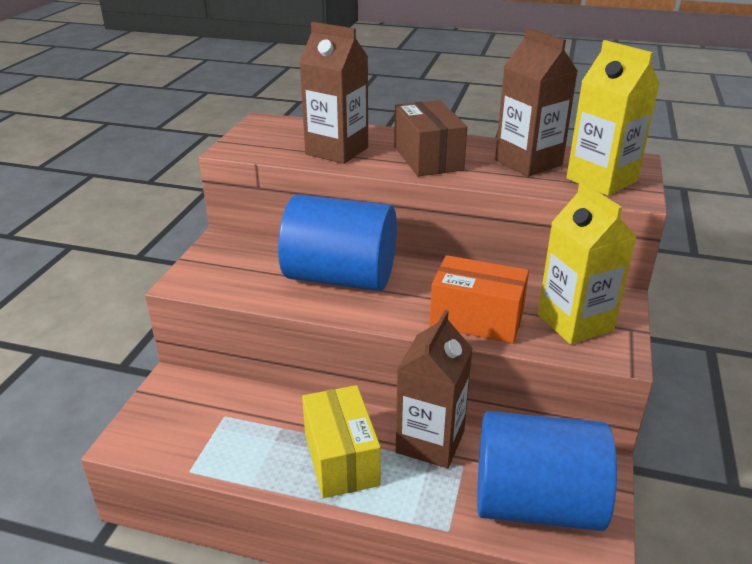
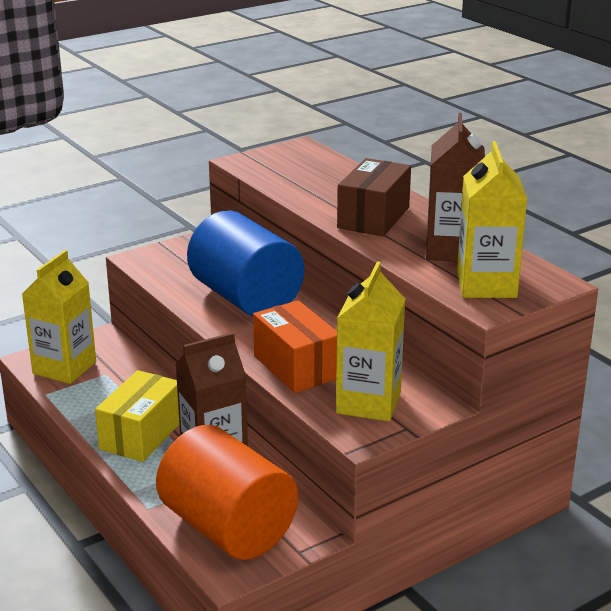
camera: 40 degrees right, 5 degrees down
(173, 432) = (64, 368): none -> yellow carton
(337, 151) = (313, 188): brown carton -> none
(536, 503) = (228, 528): blue cylinder -> orange cylinder

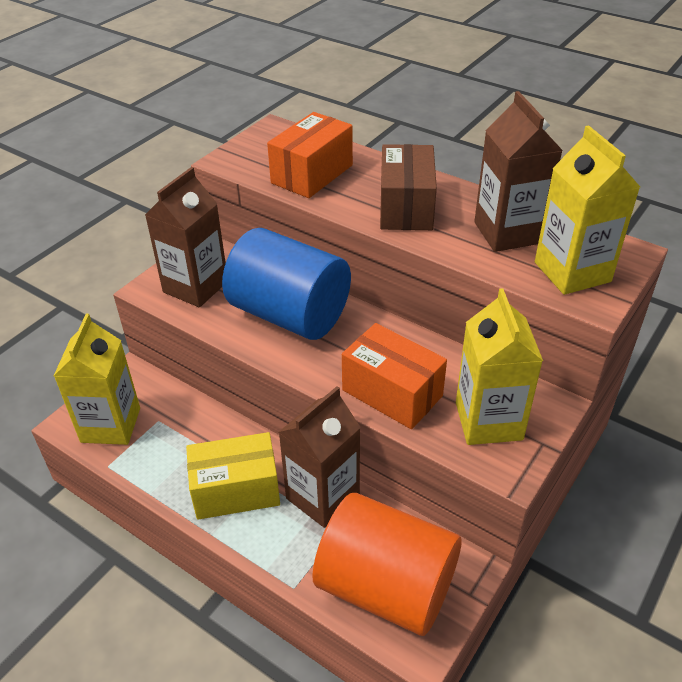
camera: 20 degrees left, 15 degrees up
(142, 435) = (236, 490): yellow box -> yellow box turned 75 degrees clockwise
(177, 264) = (195, 287): none -> brown carton
(308, 182) = (312, 174): none -> orange box

